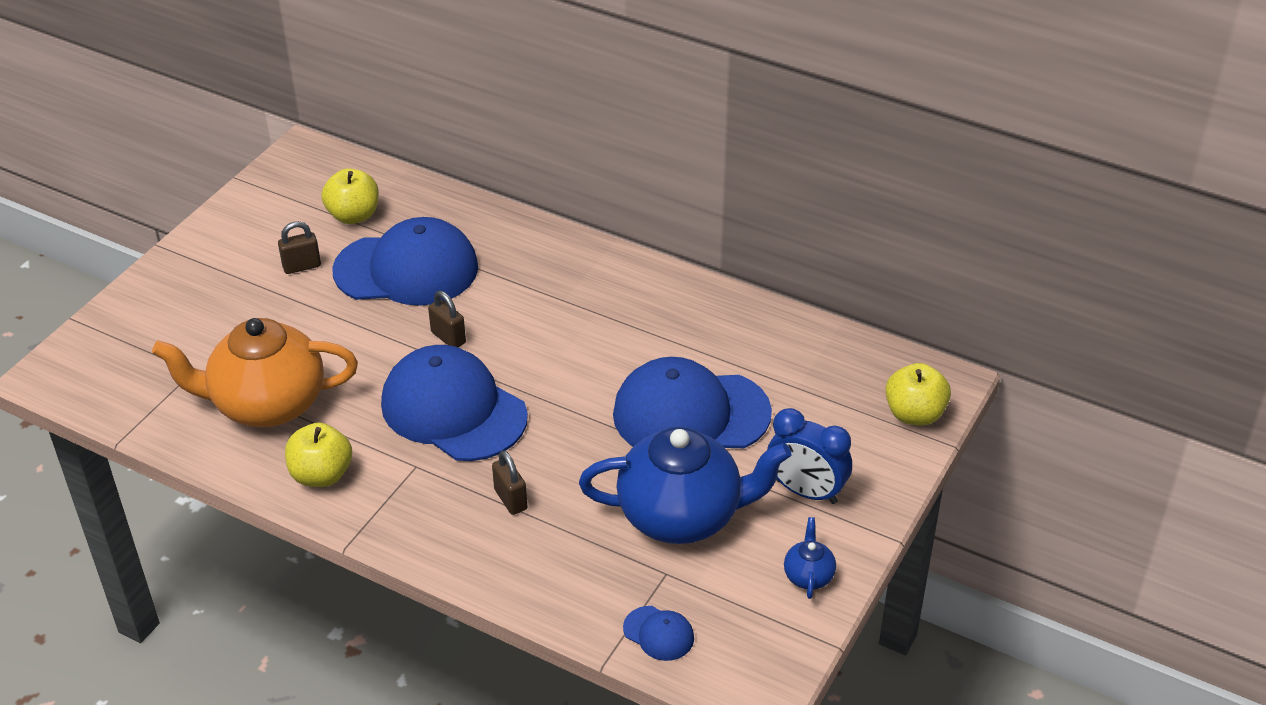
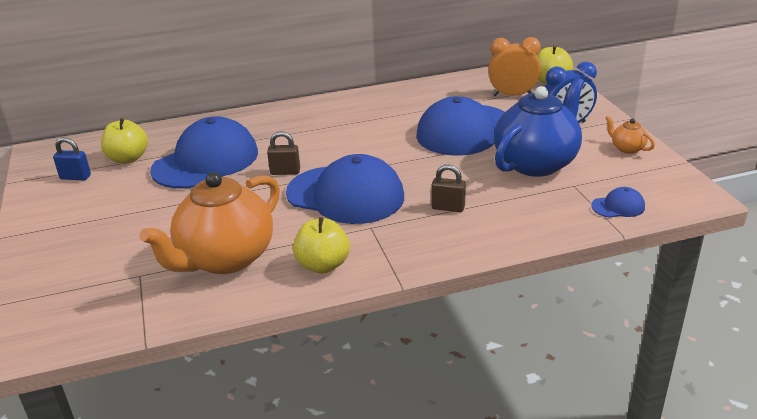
camera: 45 degrees left, 10 degrees down
(287, 210) = (75, 177): none -> blue padlock
(302, 266) = (132, 193): brown padlock -> none
(453, 410) = (345, 195): blue cap -> blue cap turned 150 degrees counterclockwise
(808, 575) = (627, 148): blue teapot -> orange teapot
(831, 402) = (512, 95): none -> orange clock

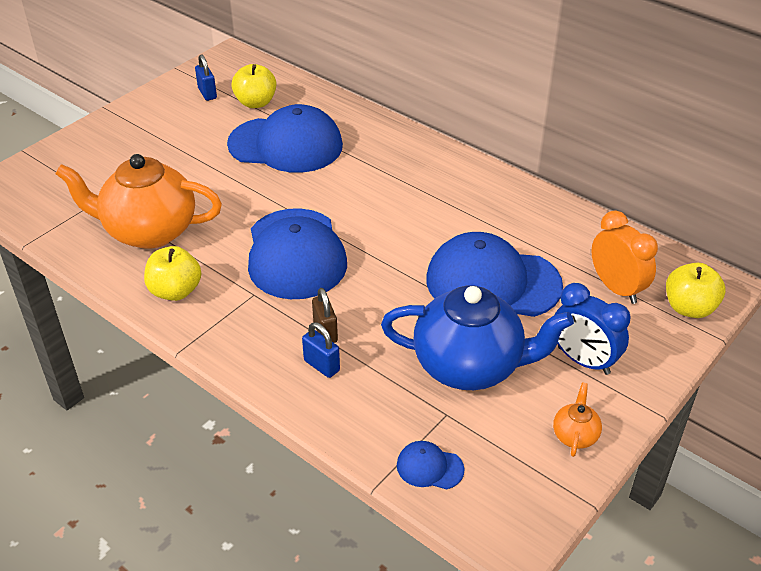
camera: 55 degrees right, 10 degrees up
(285, 172) = (305, 198): brown padlock -> none
(482, 219) = (321, 365): none -> blue padlock
(618, 206) = (429, 467): blue cap -> blue cap turned 150 degrees clockwise

